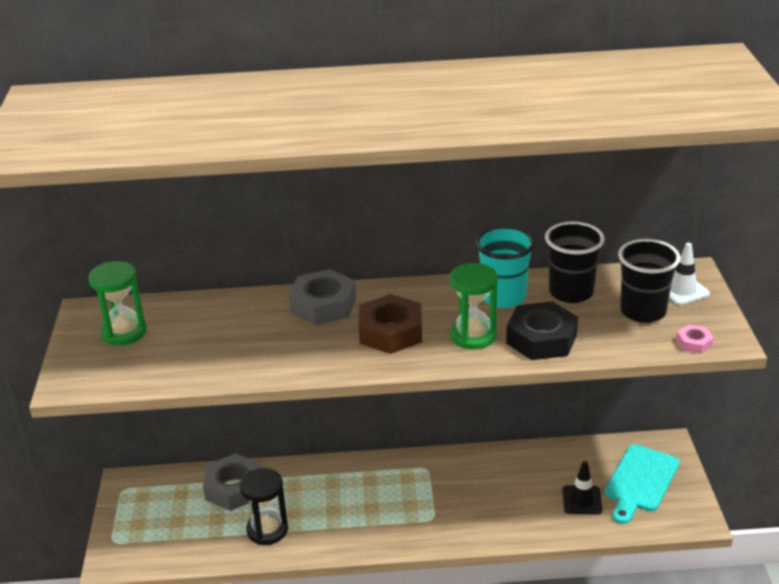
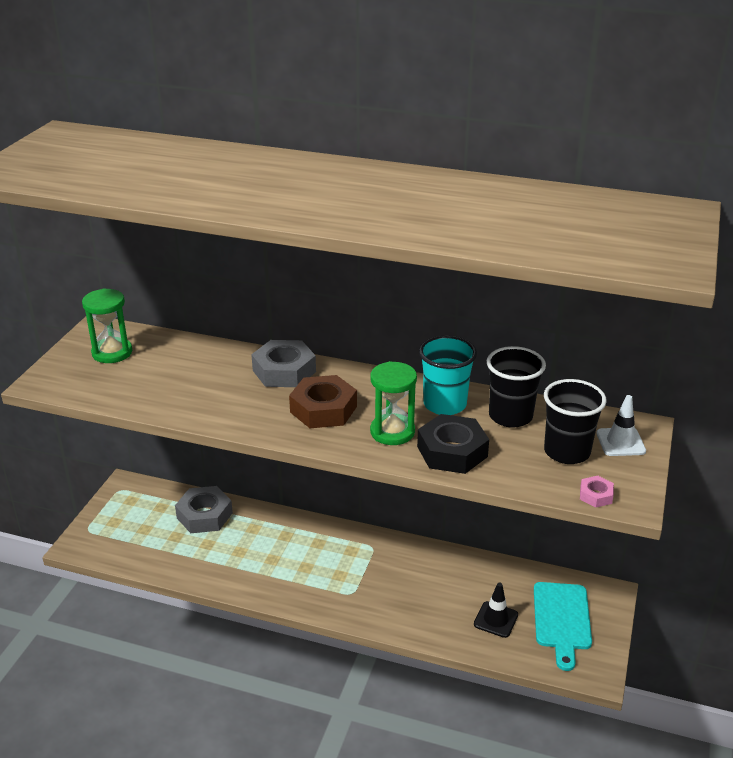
camera: 20 degrees right, 0 degrees up
(267, 530) = (210, 559): black hourglass -> none
(640, 481) = (561, 620): turquoise cutting board -> turquoise cutting board turned 45 degrees counterclockwise

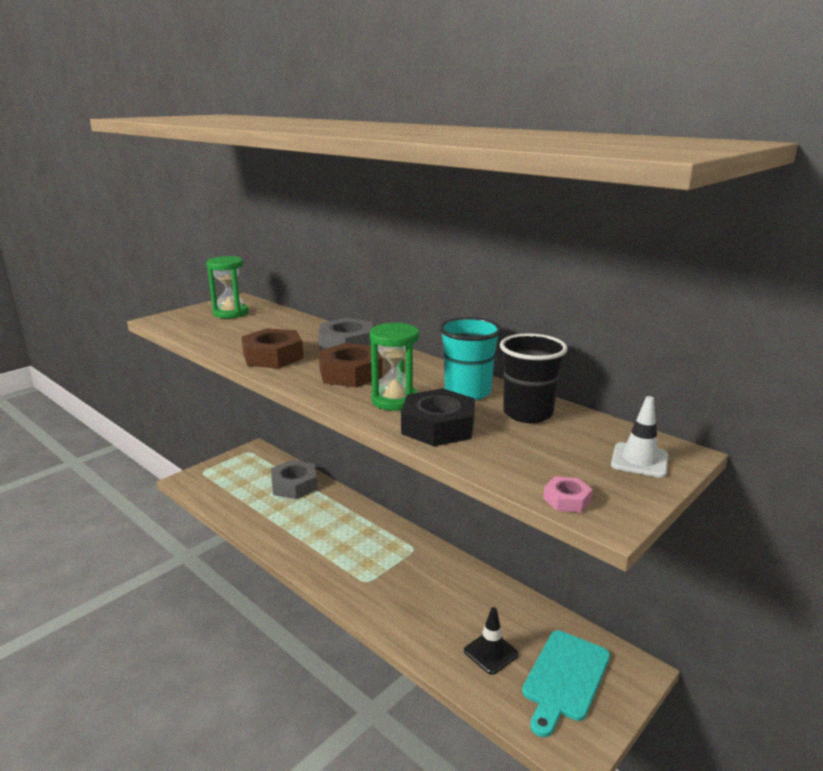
camera: 25 degrees right, 10 degrees down
(226, 406) = (273, 356): none -> brown nut
(567, 452) = (565, 454): black cup -> none

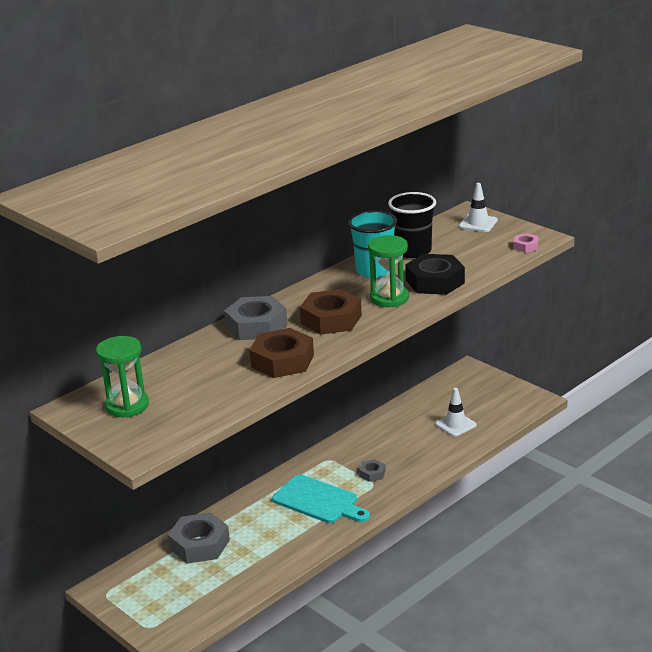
camera: 85 degrees left, 5 degrees up
(387, 580) = (372, 473): none -> grey nut
(491, 652) = (455, 424): black traffic cone -> white traffic cone
(564, 678) = (477, 397): turquoise cutting board -> turquoise cutting board (318, 501)

